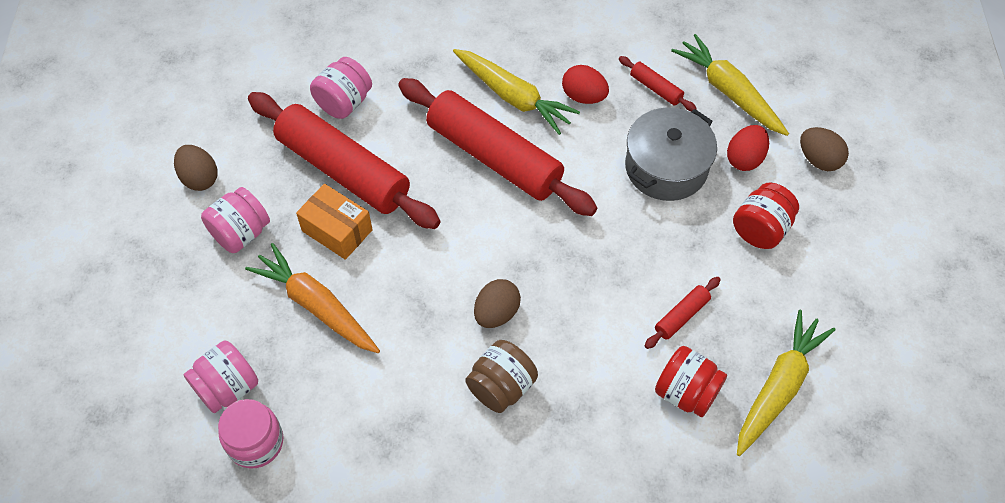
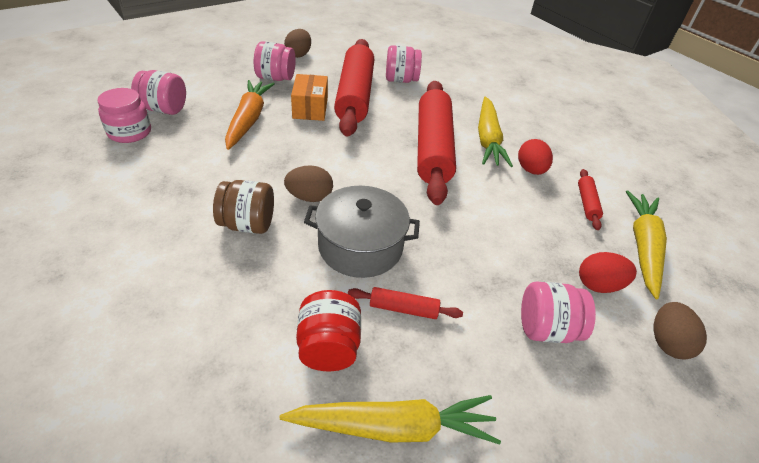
camera: 50 degrees right, 15 degrees down
(666, 167) = (529, 238): grey pot -> grey pot (360, 246)
(760, 229) = (546, 329): red jar -> pink jar

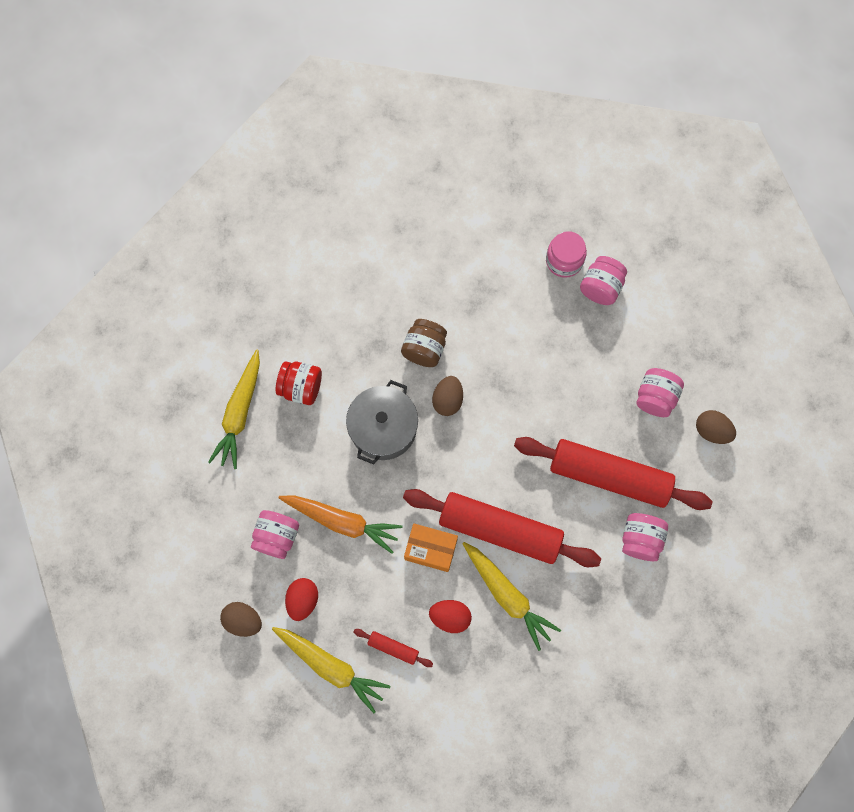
camera: 110 degrees right, 30 degrees up
(248, 120) = (573, 362): orange carrot -> orange carrot (342, 522)
(310, 108) = (588, 424): orange box -> orange box (430, 549)
(403, 308) = (318, 443): red rolling pin -> none
(488, 139) = (507, 595): yellow carrot -> yellow carrot turned 150 degrees counterclockwise

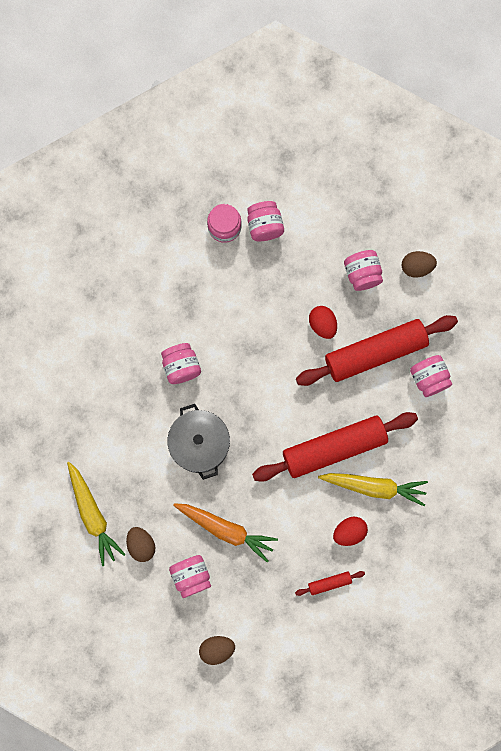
camera: 40 degrees left, 5 degrees up
(301, 388) = (120, 462): red jar -> none
(303, 600) = (244, 602): red egg -> red egg (322, 325)
(331, 666) = (299, 629): yellow carrot -> none
(342, 522) = (226, 530): orange carrot -> orange carrot turned 45 degrees clockwise
(424, 349) = (181, 367): brown jar -> pink jar
(430, 549) = (300, 499): orange box -> none
(447, 400) = (226, 389): brown egg -> brown egg (141, 545)

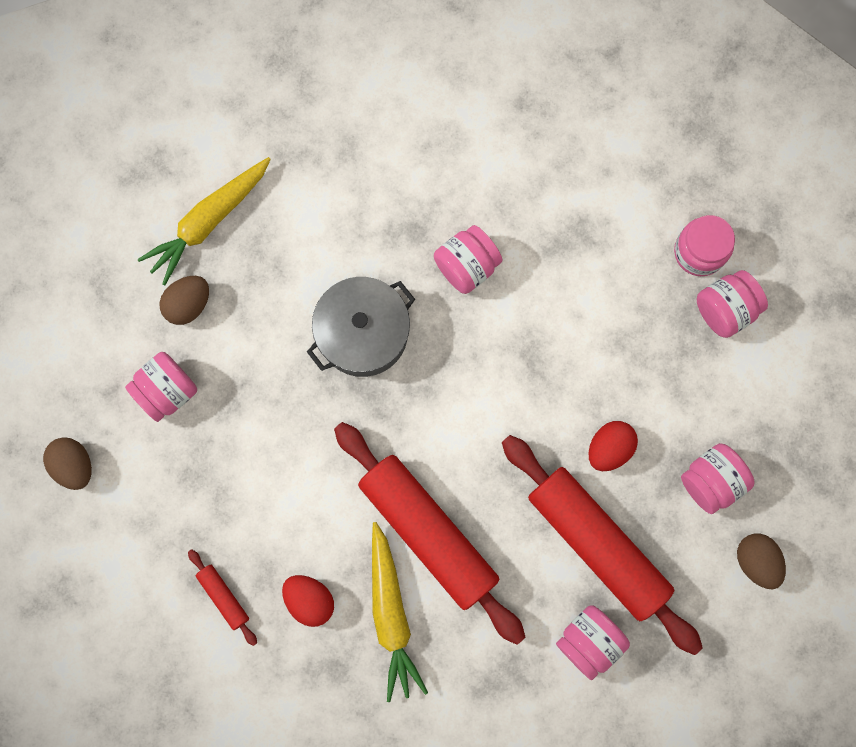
camera: 70 degrees right, 0 degrees up
(226, 530) = (251, 416): orange carrot -> none

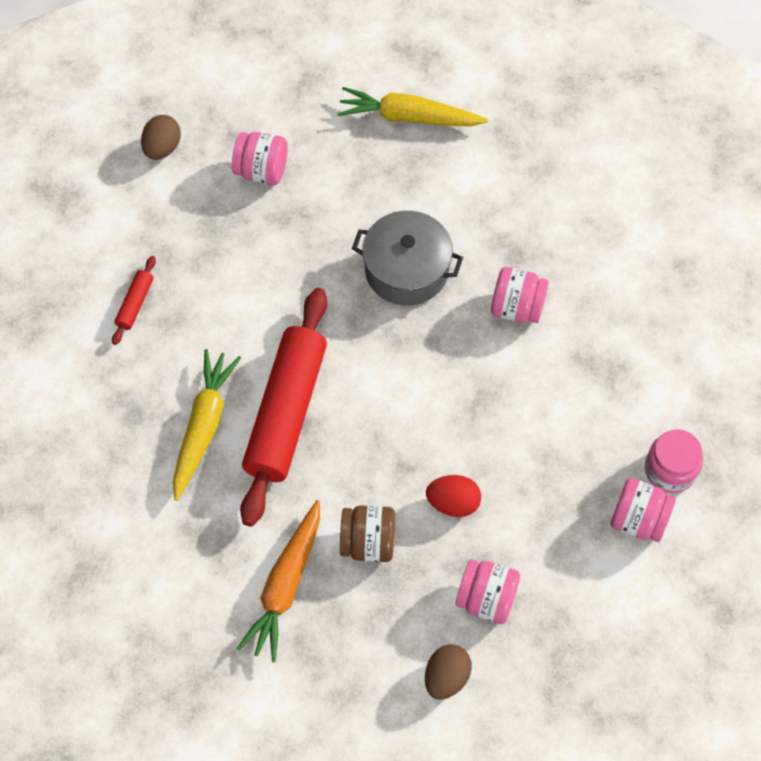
camera: 55 degrees right, 15 degrees down
(189, 304) = (337, 143): brown egg -> none
(310, 600) = (174, 363): red egg -> none
(391, 614) = (203, 426): yellow carrot -> yellow carrot turned 150 degrees clockwise
(589, 640) = (285, 586): pink jar -> orange carrot
(596, 544) = (368, 542): red rolling pin -> brown jar

